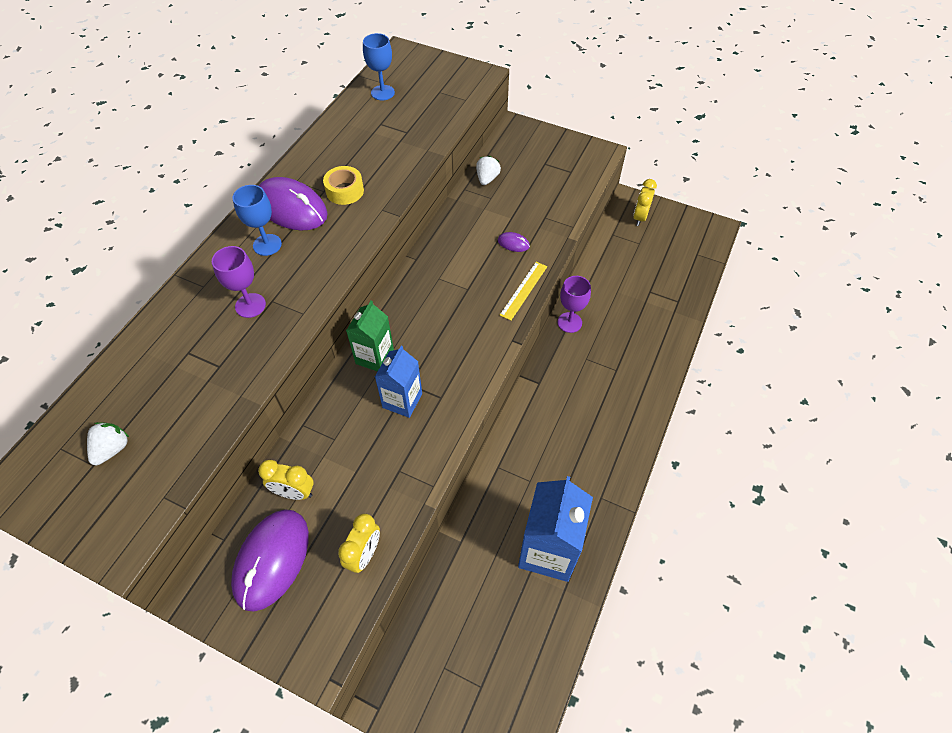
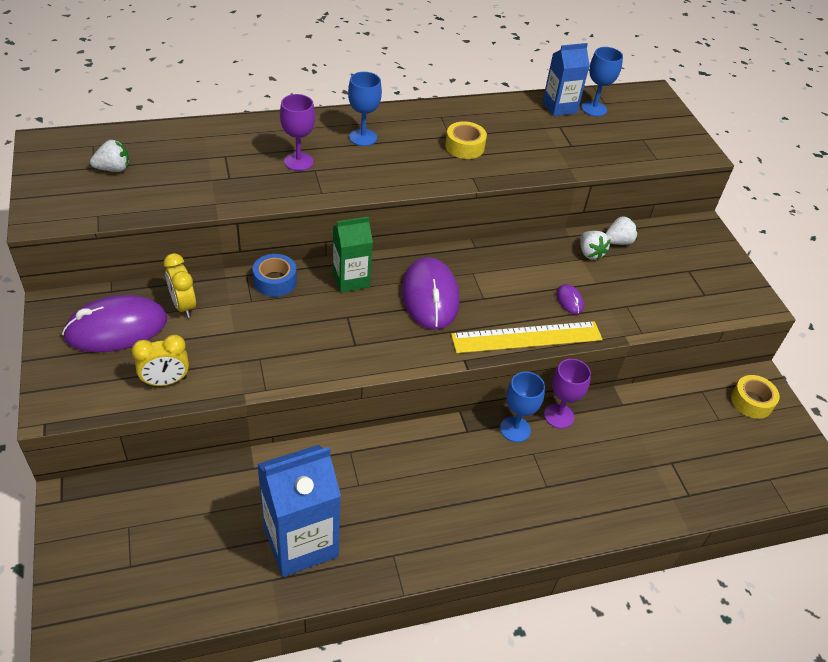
camera: 45 degrees right, 10 degrees down
(292, 208) = (412, 129): purple mouse -> purple mouse (430, 296)
(329, 409) = (275, 281): none -> blue tape
(402, 400) = (327, 321): blue carton -> blue carton (559, 107)
(483, 201) = (590, 253): none -> white strawberry
(523, 290) = (527, 337): yellow ruler -> yellow ruler, size x1.64
(560, 354) = (515, 429): none -> blue goblet
(640, 217) = (751, 401): yellow clock -> yellow tape

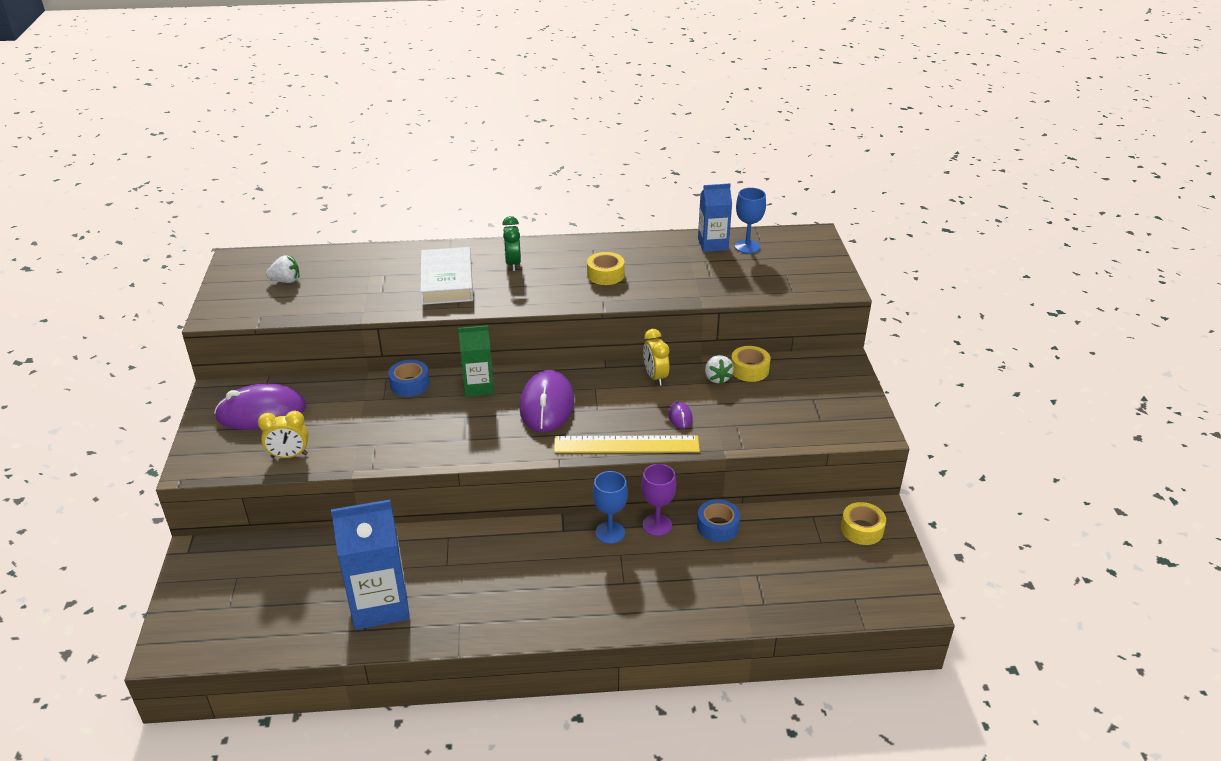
camera: 15 degrees right, 10 degrees down
(183, 306) = (323, 399): yellow clock -> yellow clock (655, 377)
(298, 161) = (447, 281): purple goblet -> white book
(363, 137) = (513, 264): blue goblet -> green clock
(617, 411) = (717, 526): none -> blue tape
(618, 242) = (749, 370): white strawberry -> yellow tape

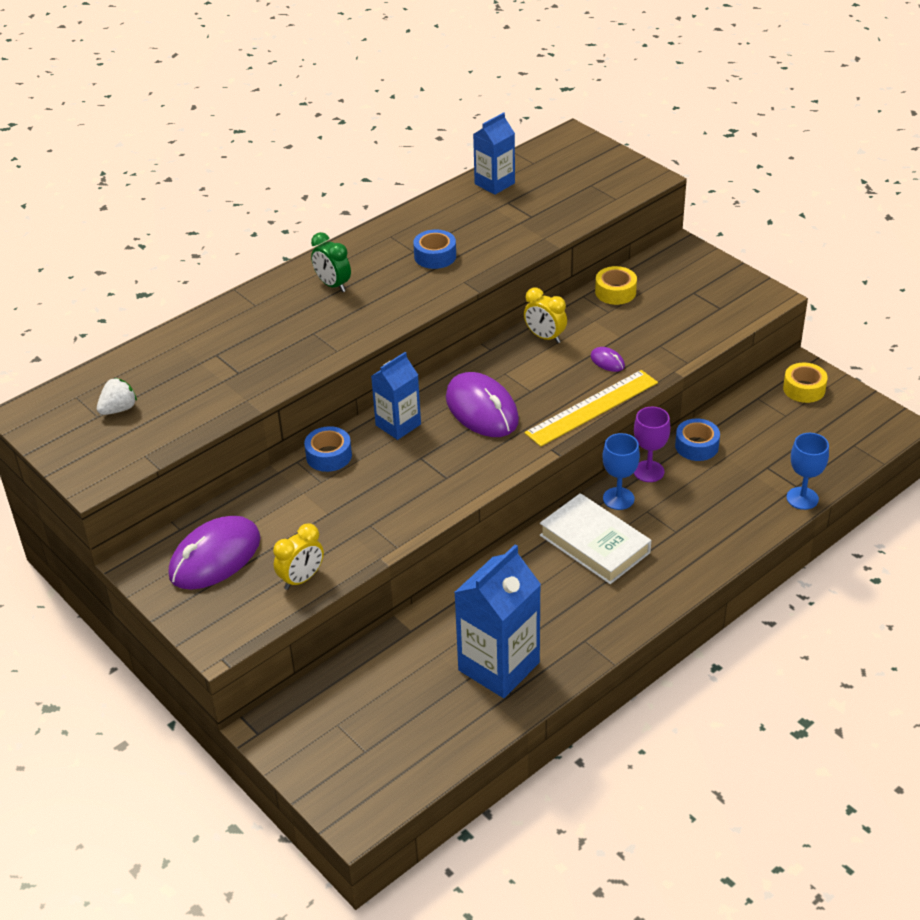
camera: 35 degrees left, 5 degrees up
(447, 281) = (291, 331): white book -> white book (594, 544)
(478, 387) = (398, 425): green carton -> blue carton
(605, 275) = (435, 256): yellow tape -> blue tape
(717, 378) = (597, 312): white strawberry -> none
(747, 246) = (527, 173): blue goblet -> blue goblet (802, 498)

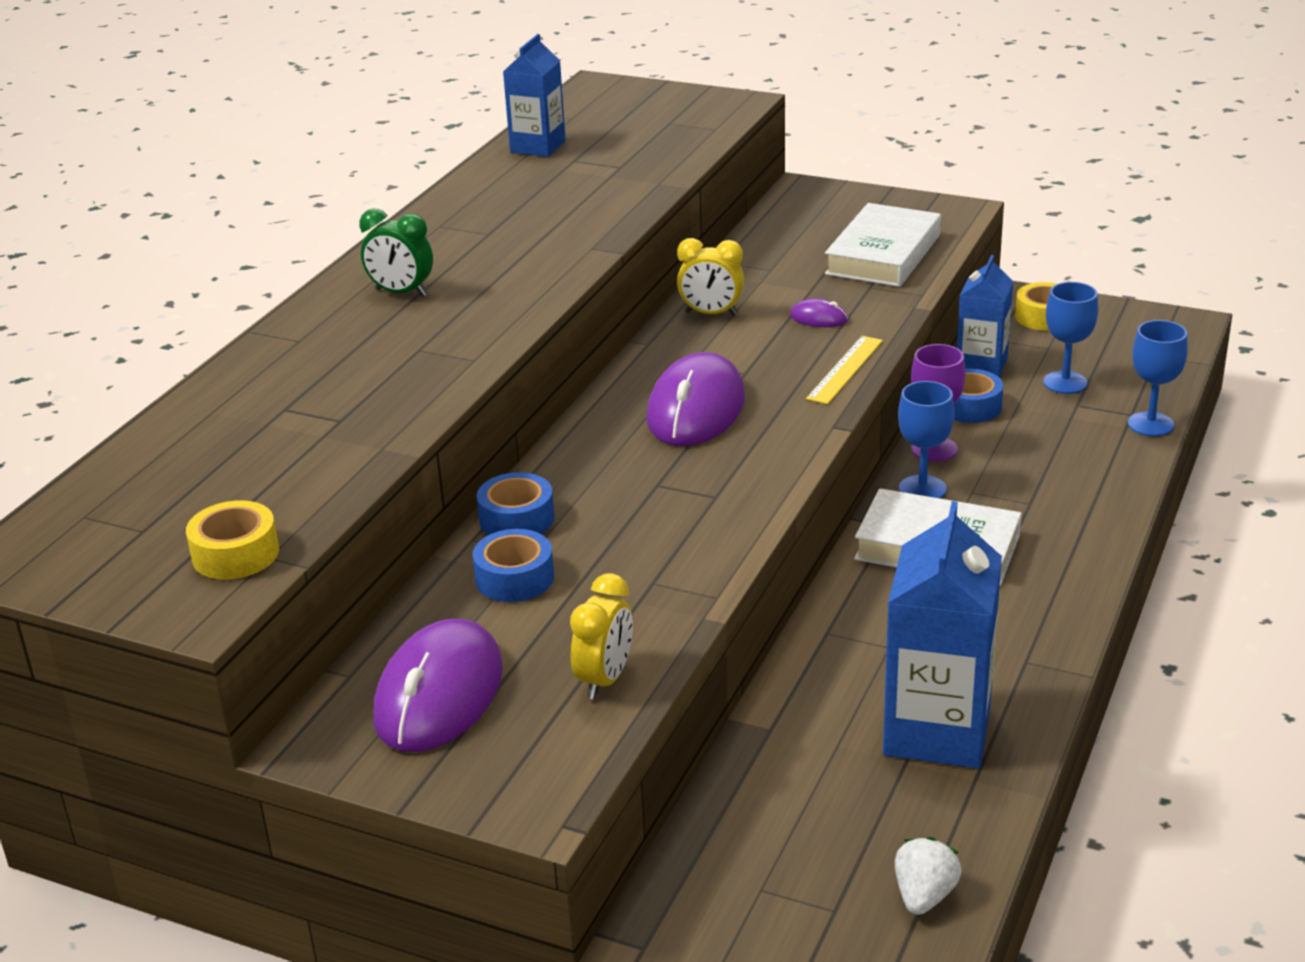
camera: 25 degrees left, 10 degrees down
(119, 409) = (173, 512): white strawberry -> white strawberry (924, 896)
(398, 425) = (590, 456): blue carton -> blue carton (981, 366)
(435, 256) = (524, 232): blue tape -> blue tape (514, 578)
(482, 409) = (696, 409): purple mouse -> purple mouse turned 75 degrees clockwise
(592, 408) = (845, 369): yellow ruler -> yellow ruler, size x0.61
(615, 292) = (761, 248): yellow tape -> yellow tape (235, 554)
(689, 321) = (883, 254): none -> white book
(773, 447) = (1065, 382): none -> blue goblet

